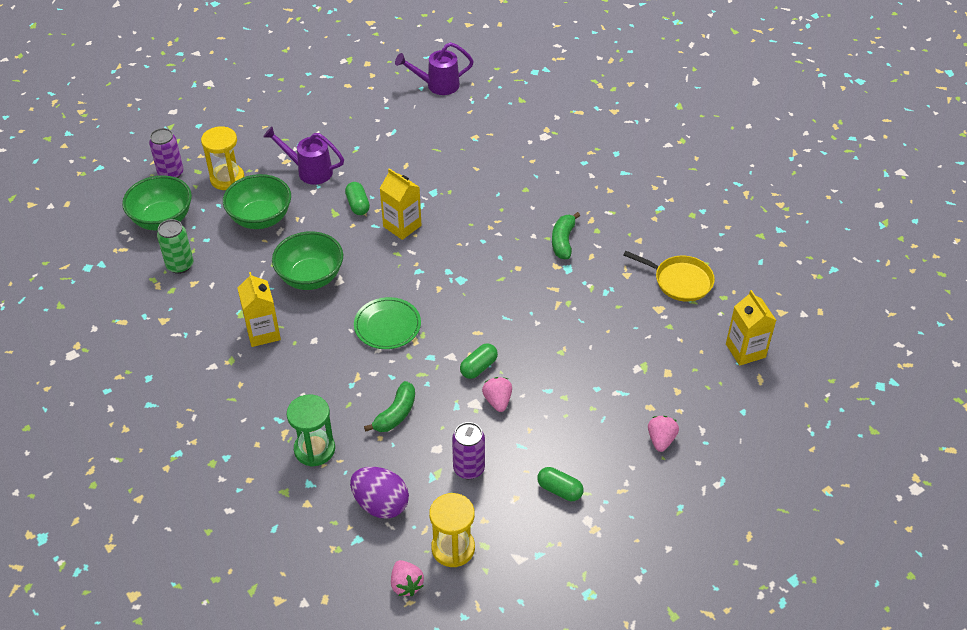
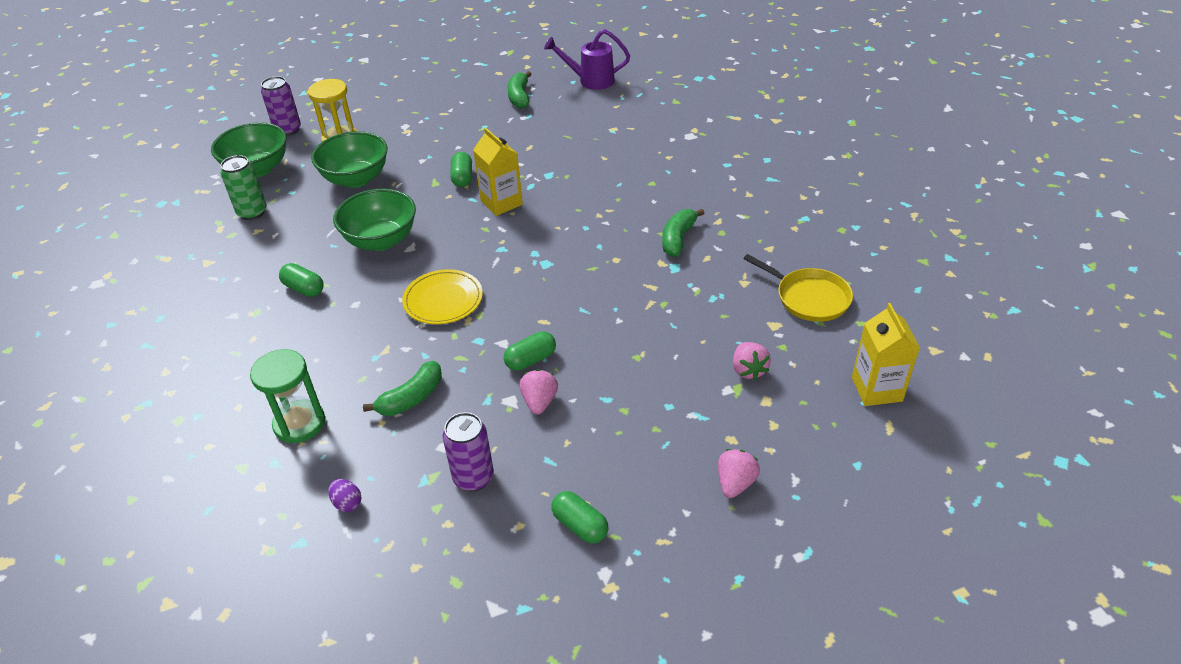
camera: 15 degrees right, 5 degrees down
(263, 332) = (304, 288): yellow carton -> green capsule
(309, 171) = (426, 142): purple watering can -> none
(377, 111) = (519, 97): none -> green banana
(381, 504) = (347, 503): purple egg -> purple egg, size x0.47
(387, 325) = (443, 300): green plate -> yellow plate
(406, 584) = (334, 615): pink strawberry -> pink strawberry (748, 370)
(453, 548) = (413, 577): yellow hourglass -> none

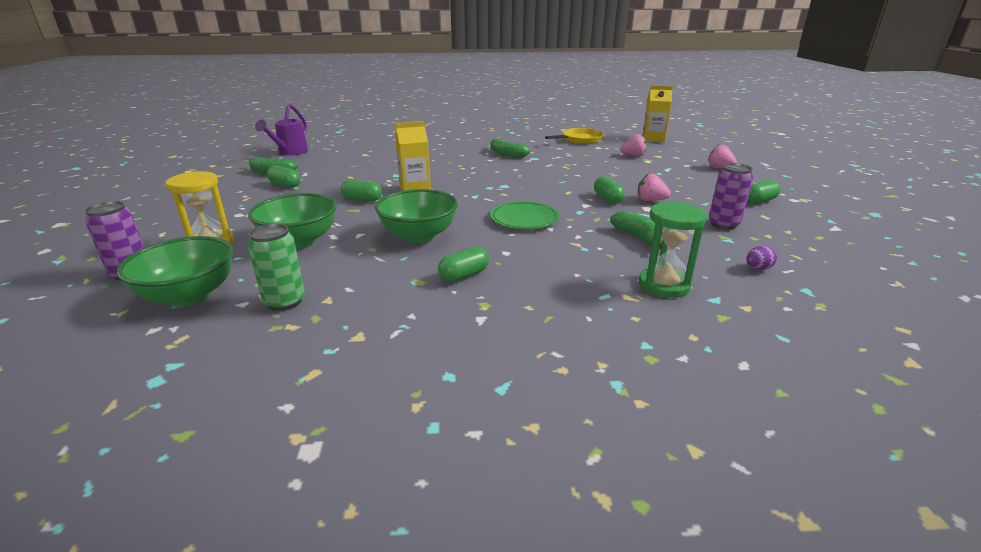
camera: 75 degrees left, 15 degrees down
(443, 300) = (524, 218): yellow plate -> green plate
(486, 119) = (285, 185): none -> green capsule

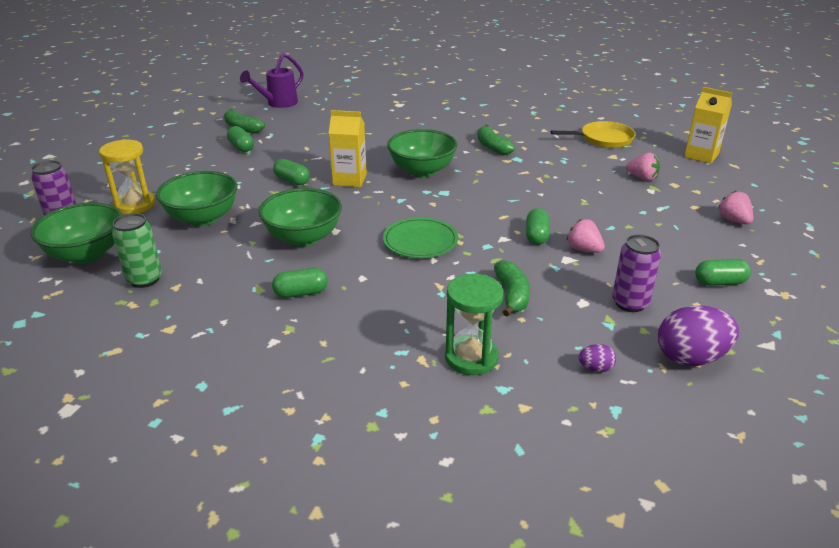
camera: 25 degrees right, 5 degrees up
(470, 176) = (422, 171): none -> green bowl
(805, 246) = (691, 358): none -> purple egg

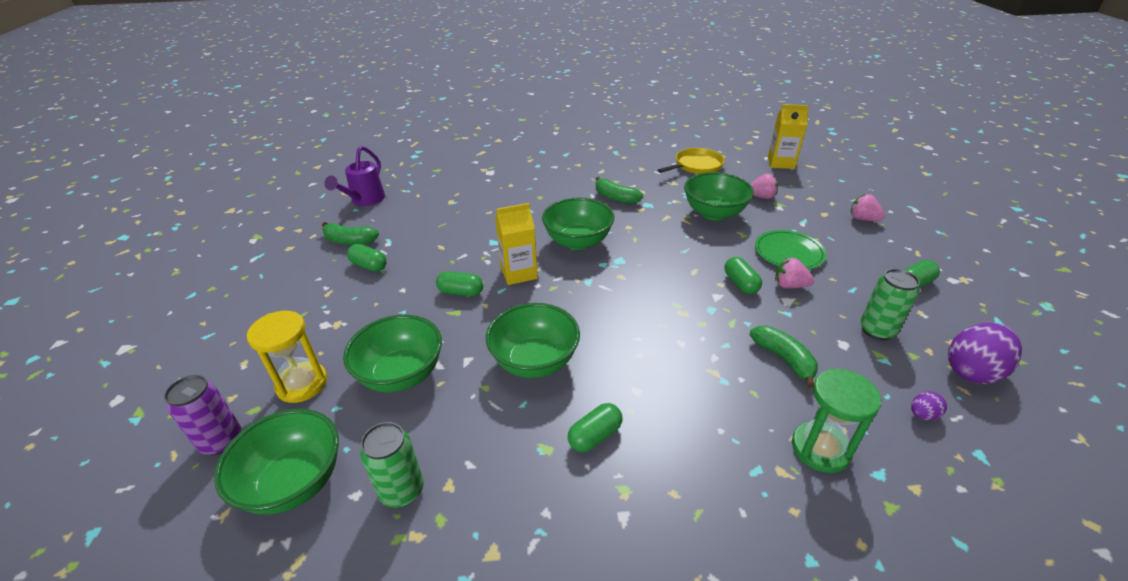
camera: 25 degrees left, 5 degrees up
(420, 241) = (650, 325): green plate -> green plate (788, 253)
(575, 179) = (714, 213): none -> green bowl
(630, 303) = (877, 330): purple can -> green can

